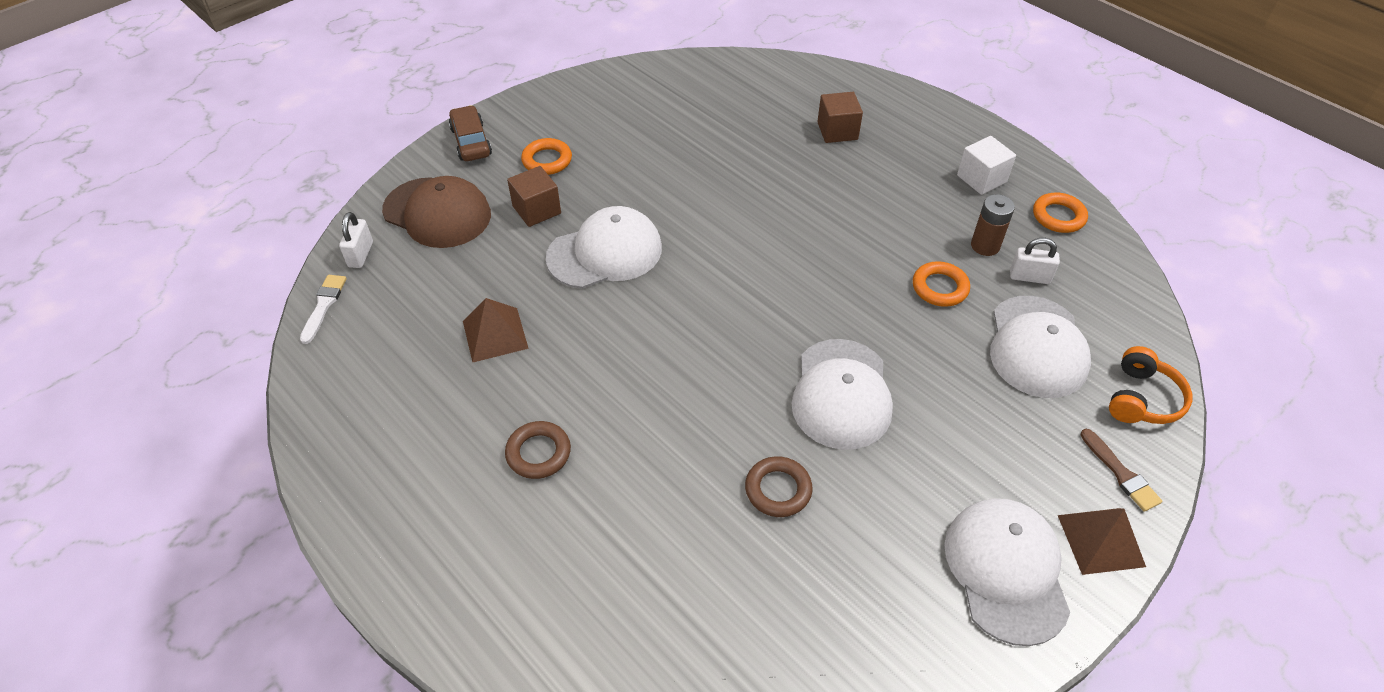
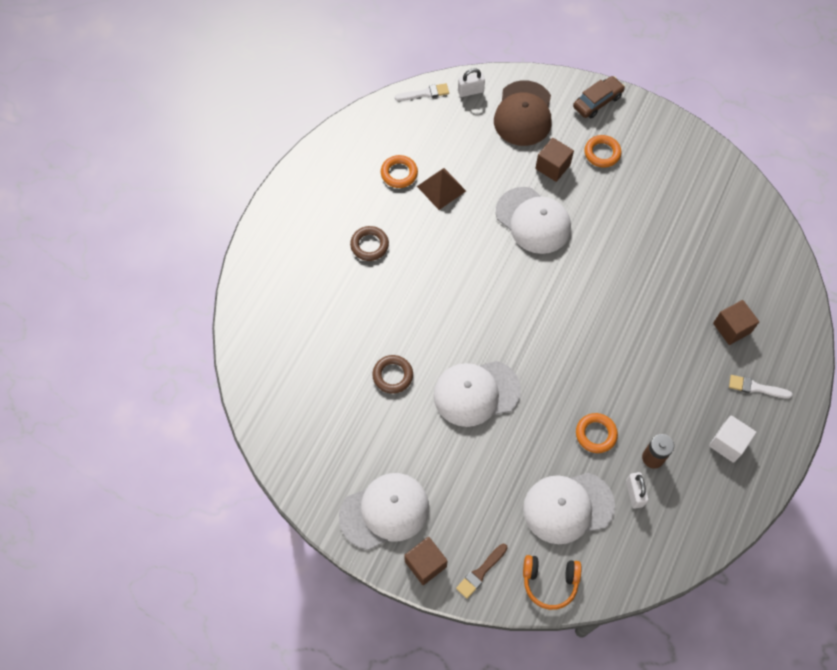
camera: 70 degrees right, 15 degrees up
(918, 136) = (756, 388): none -> white brush
(1058, 216) = (711, 506): orange ring -> orange ring (399, 173)
(1101, 540) = (425, 564): brown pyramid -> brown cube

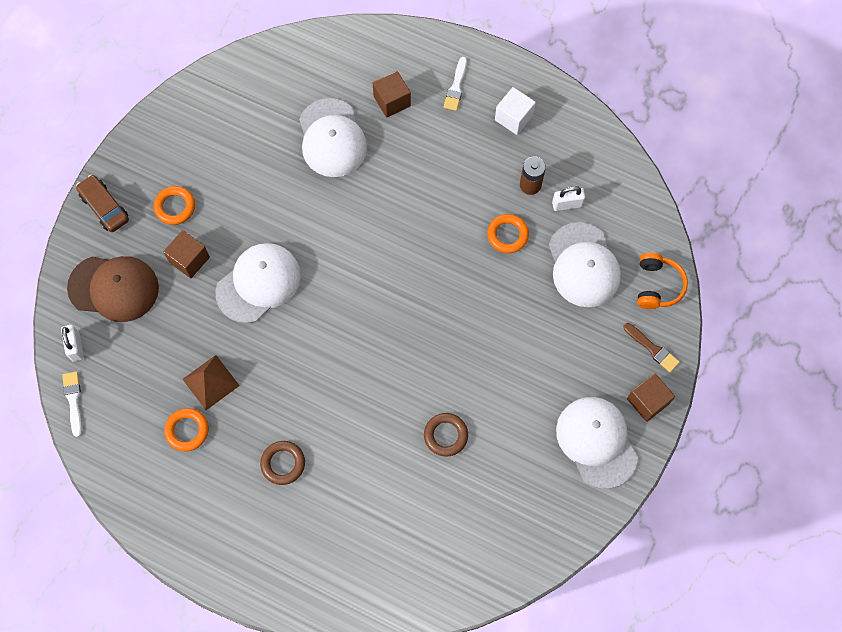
camera: 90 degrees left, 5 degrees up
(476, 393) = (464, 349): white cap -> white cap (332, 138)

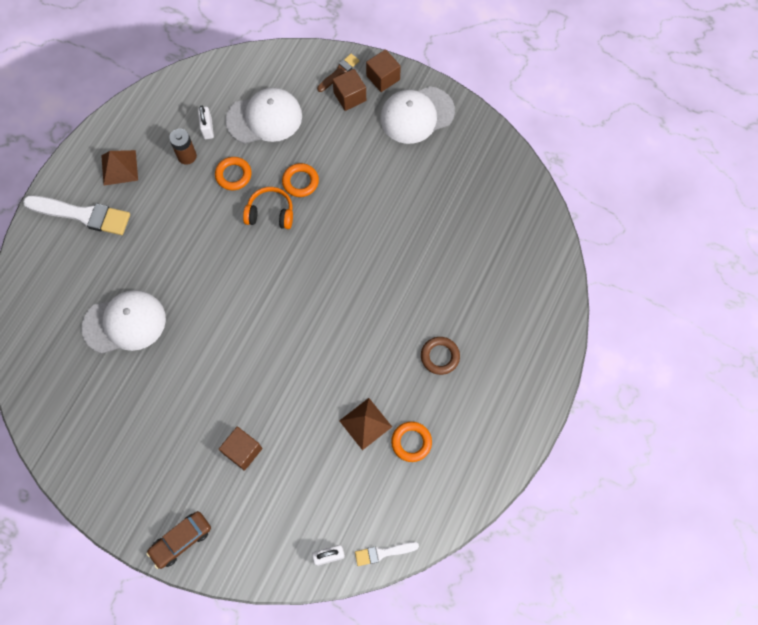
camera: 90 degrees left, 0 degrees up
(114, 288) = (269, 523): brown cap -> none
(175, 207) = (186, 468): orange ring -> orange ring (300, 182)
(258, 283) = (270, 385): white cap -> none
(392, 101) = (91, 270): brown cube -> brown cube (350, 96)
(445, 435) = (413, 225): brown ring -> none
(456, 87) = (82, 215): white brush -> white brush, size x1.92
(513, 118) = (119, 167): white cube -> brown pyramid
(657, 285) = (285, 65): orange headphones -> orange headphones (270, 213)

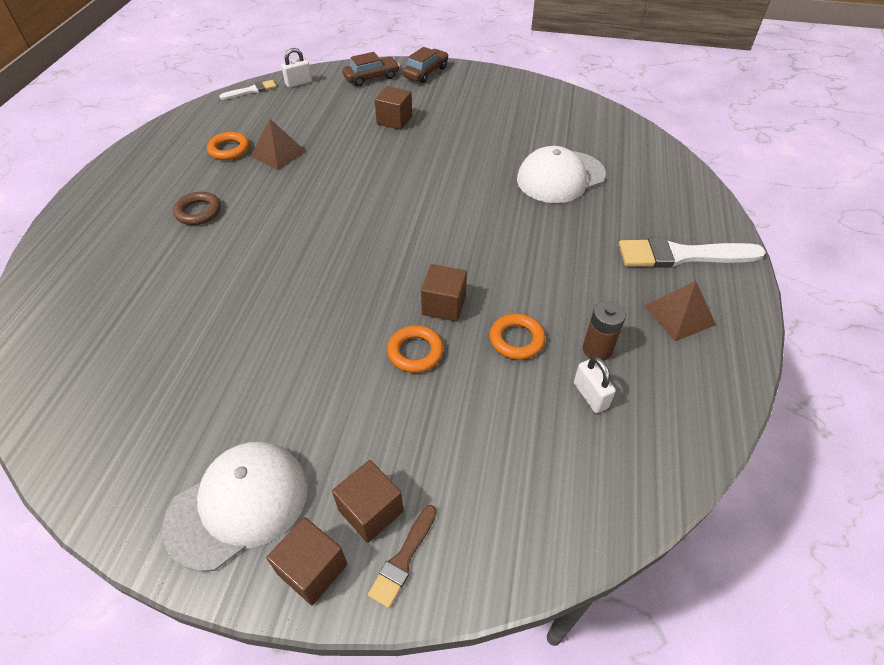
camera: 165 degrees right, 20 degrees down
(245, 545) = (371, 77): none -> brown car
(264, 118) = (508, 433): white cap -> none
(270, 213) = (444, 305): orange headphones -> brown cube

